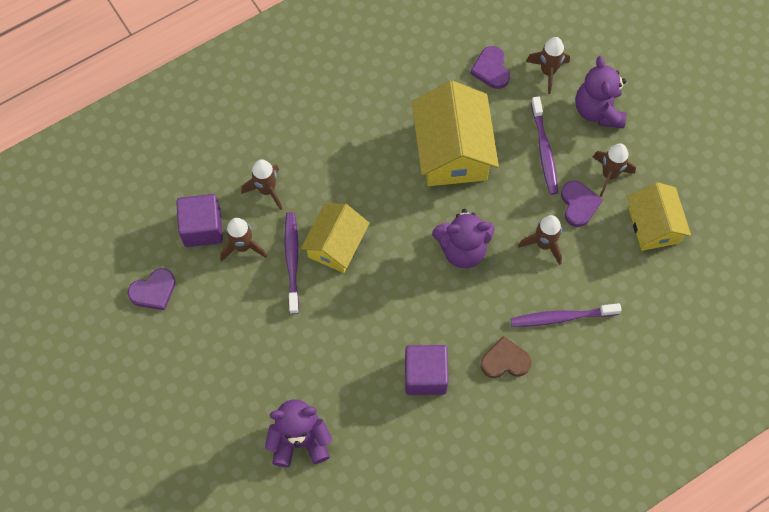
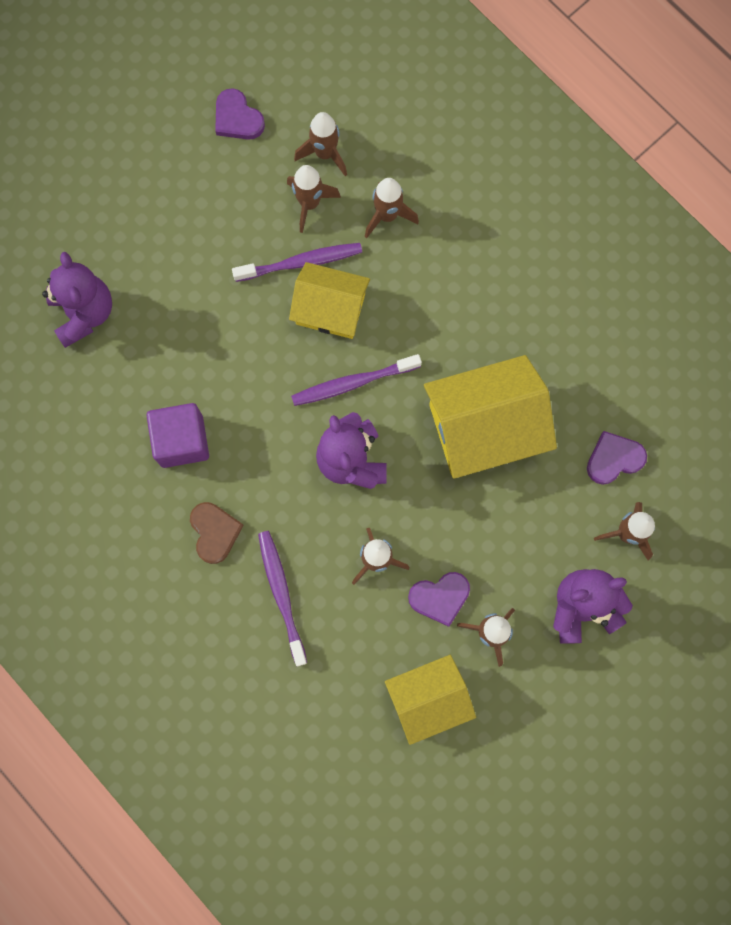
camera: 80 degrees right, 10 degrees up
(202, 228) = (325, 154): purple cube -> brown rocket
(544, 150) = (508, 543): purple toothbrush -> purple toothbrush (353, 383)

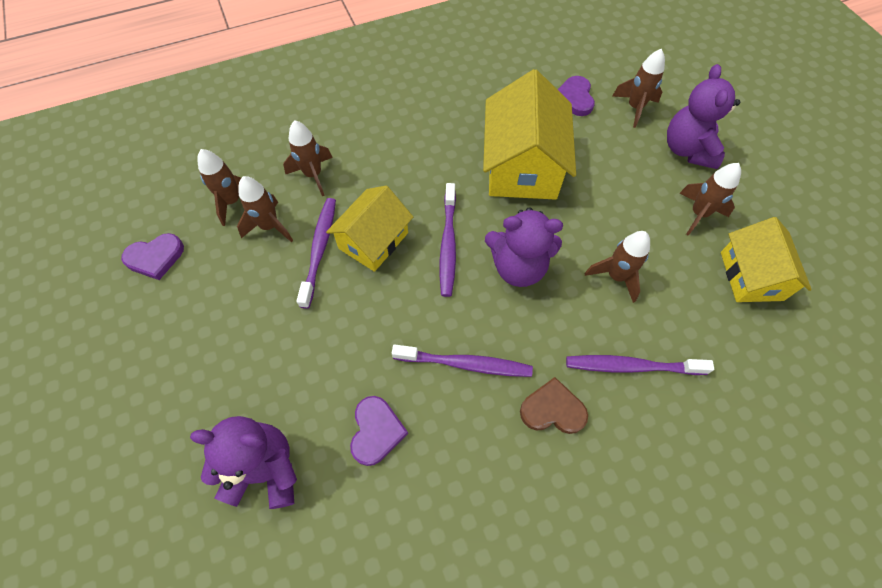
camera: 70 degrees left, 15 degrees down
(182, 441) = (447, 411): purple cube -> none
(231, 442) = (465, 364): none -> purple toothbrush
(440, 597) = (660, 239): purple heart -> purple heart (376, 431)

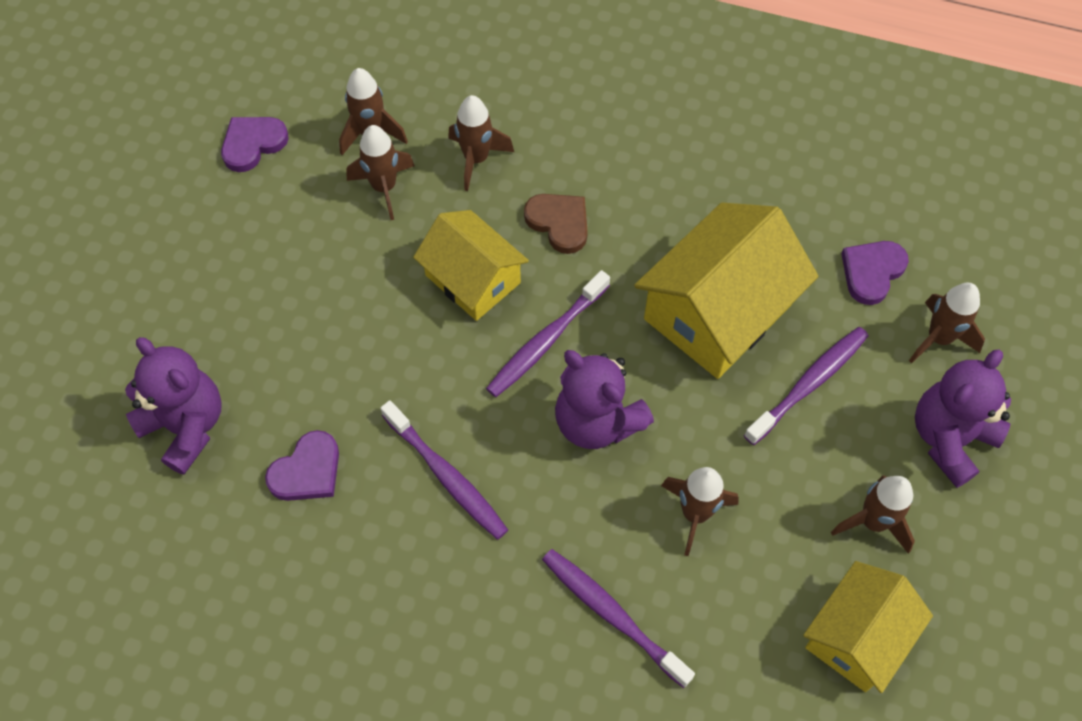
camera: 40 degrees right, 0 degrees up
(155, 257) = (253, 144): purple heart -> purple heart turned 120 degrees clockwise
(319, 249) = (411, 249): purple toothbrush -> purple toothbrush (809, 384)
(373, 240) = (473, 279): yellow house -> yellow house turned 60 degrees clockwise
(552, 409) = (488, 588): brown heart -> brown heart (559, 223)

